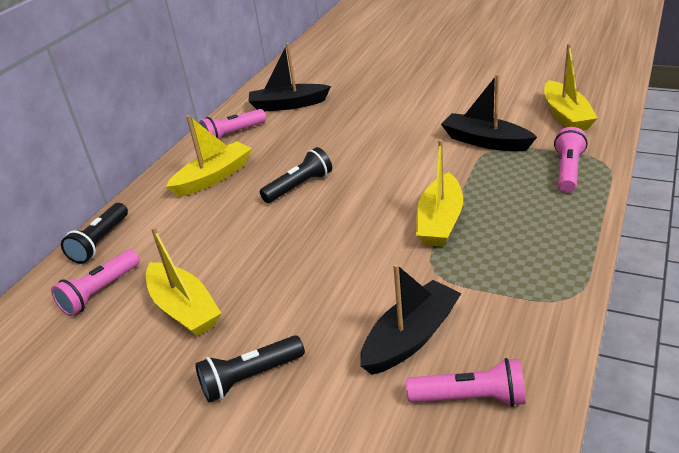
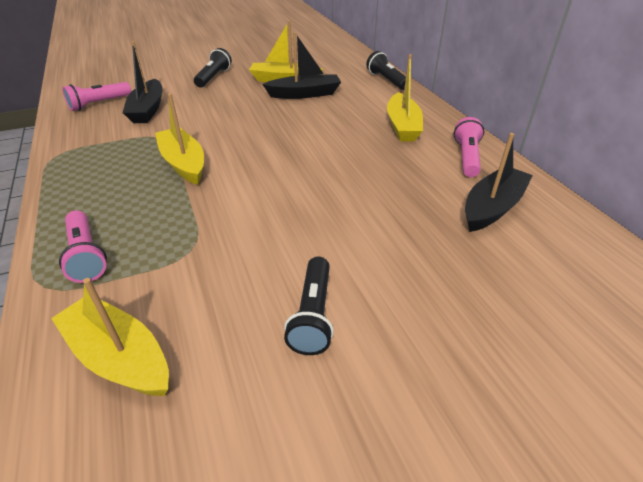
camera: 130 degrees right, 5 degrees up
(100, 292) = (338, 71): pink flashlight -> none
(299, 186) = (327, 144): black flashlight -> black flashlight (313, 315)
(485, 141) = (207, 255): black boat -> black boat (304, 94)

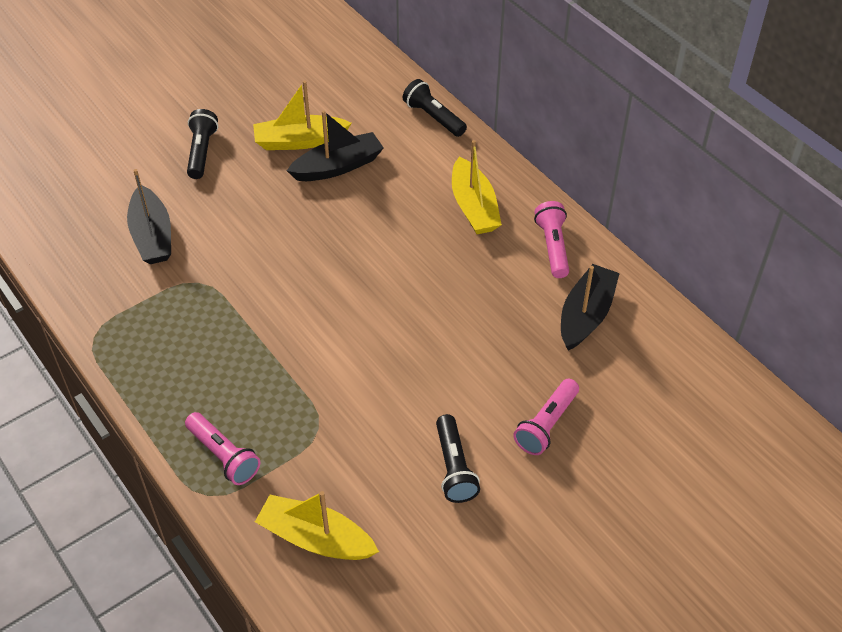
camera: 15 degrees left, 10 degrees up
(99, 104) = (81, 236): pink flashlight -> pink flashlight (546, 424)
(183, 163) = (250, 319): yellow boat -> none

